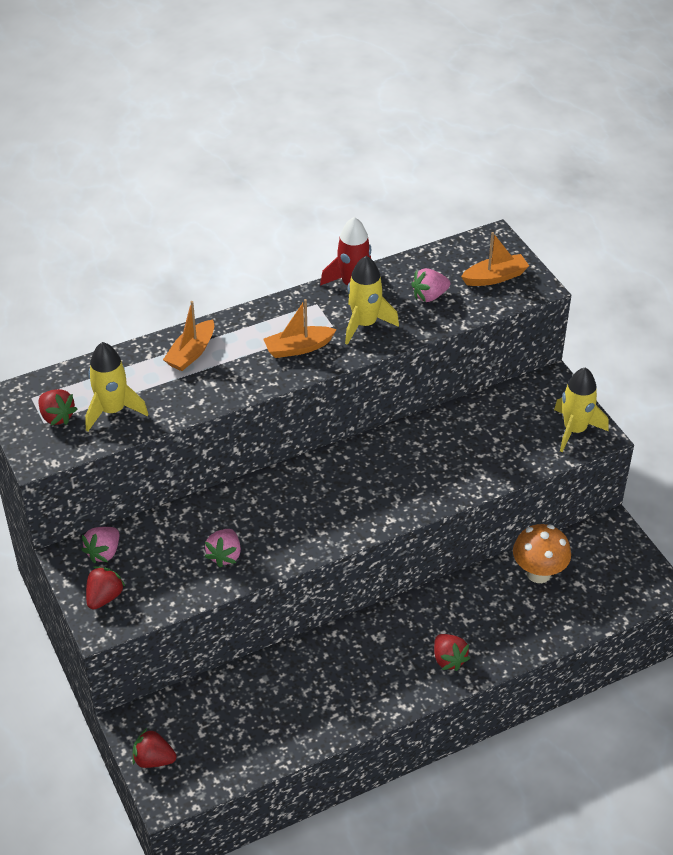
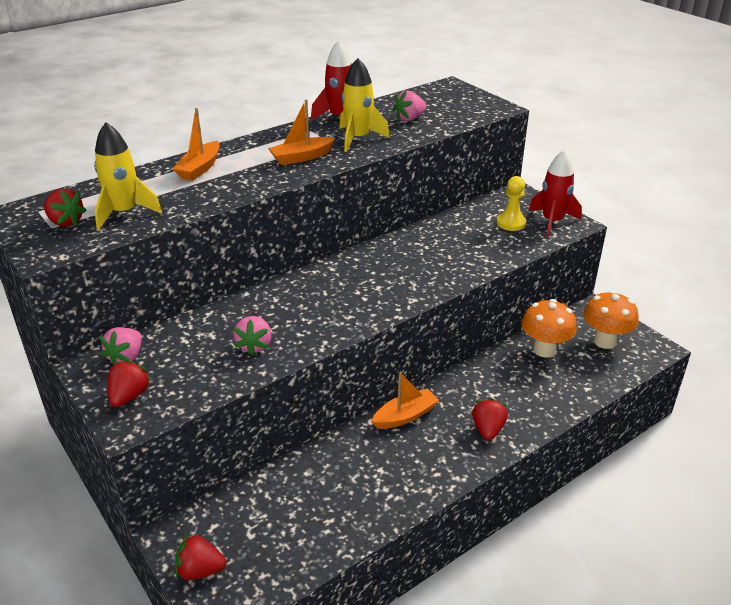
camera: 10 degrees left, 10 degrees down
(448, 659) = (488, 429): red strawberry -> red strawberry turned 135 degrees counterclockwise
(495, 277) = (460, 105): orange boat -> orange boat (405, 416)
(527, 426) = (511, 223): none -> yellow pawn
(574, 430) = (552, 221): yellow rocket -> red rocket
(608, 572) = (604, 341): none -> orange mushroom

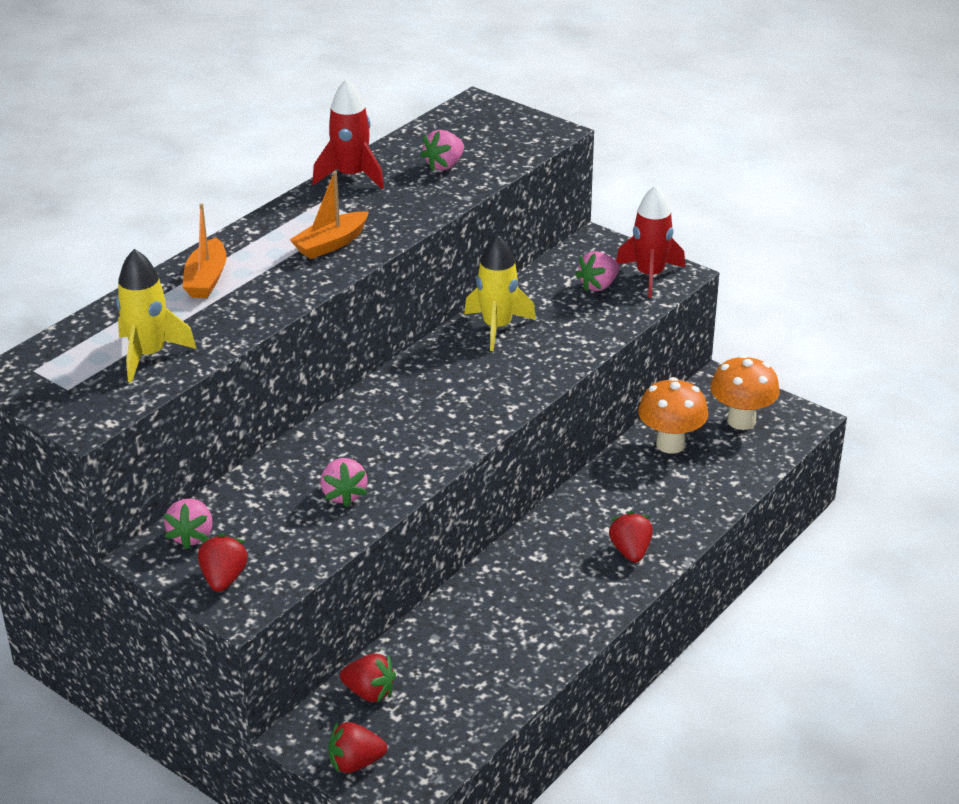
camera: 15 degrees left, 0 degrees up
(65, 222) = (81, 379): red strawberry -> red strawberry (369, 692)
(358, 139) = (391, 205): yellow rocket -> yellow rocket (497, 327)
(405, 416) = (526, 554): orange boat -> none
(511, 223) = (598, 285): yellow pawn -> pink strawberry

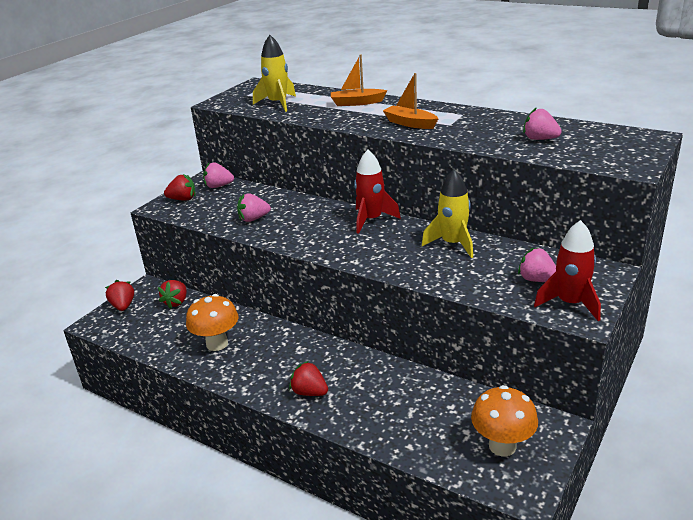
camera: 85 degrees right, 5 degrees down
(351, 176) = (501, 117): red rocket -> red rocket (371, 220)
(630, 551) = (309, 392): red strawberry -> red strawberry turned 135 degrees counterclockwise
(670, 444) = (450, 403): orange mushroom -> orange mushroom (217, 344)

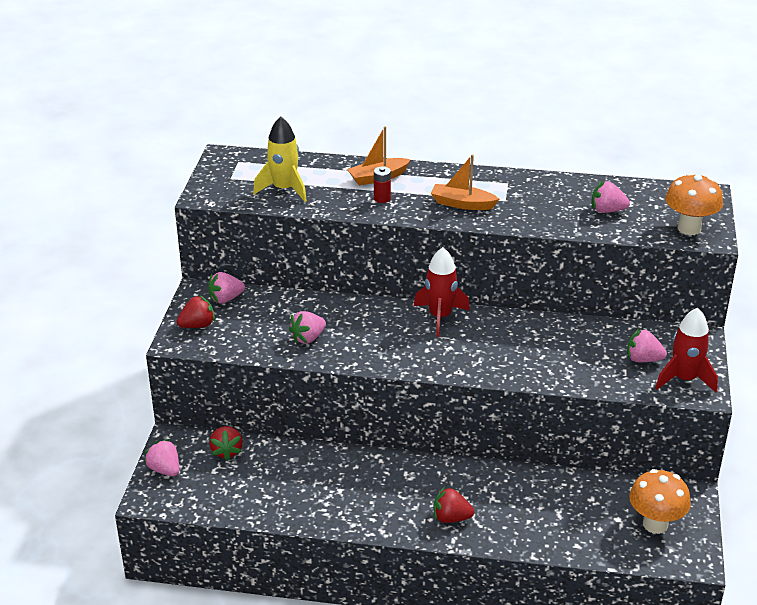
camera: 25 degrees left, 5 degrees up
(123, 306) = (165, 469): red strawberry -> pink strawberry
(217, 344) = (315, 489): orange mushroom -> orange mushroom (689, 228)
(347, 115) = (382, 198): none -> red battery
(452, 244) = (542, 332): yellow rocket -> none

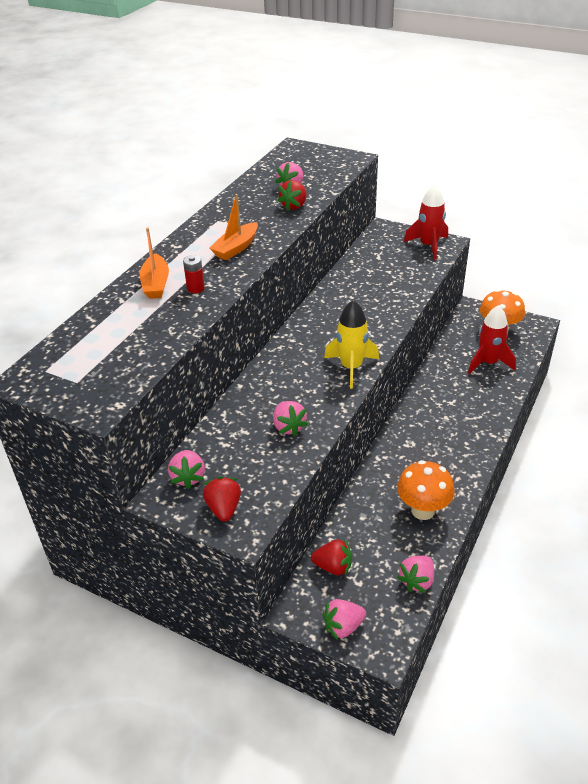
camera: 70 degrees left, 5 degrees up
(284, 189) = (132, 346): yellow rocket -> yellow rocket (351, 367)
(440, 317) = (297, 339): red rocket -> red rocket (488, 363)
(451, 518) = (468, 430): red strawberry -> red strawberry (294, 206)
(643, 359) = (399, 256): pink strawberry -> pink strawberry (417, 581)
(689, 228) = (336, 162): orange mushroom -> orange mushroom (423, 510)

